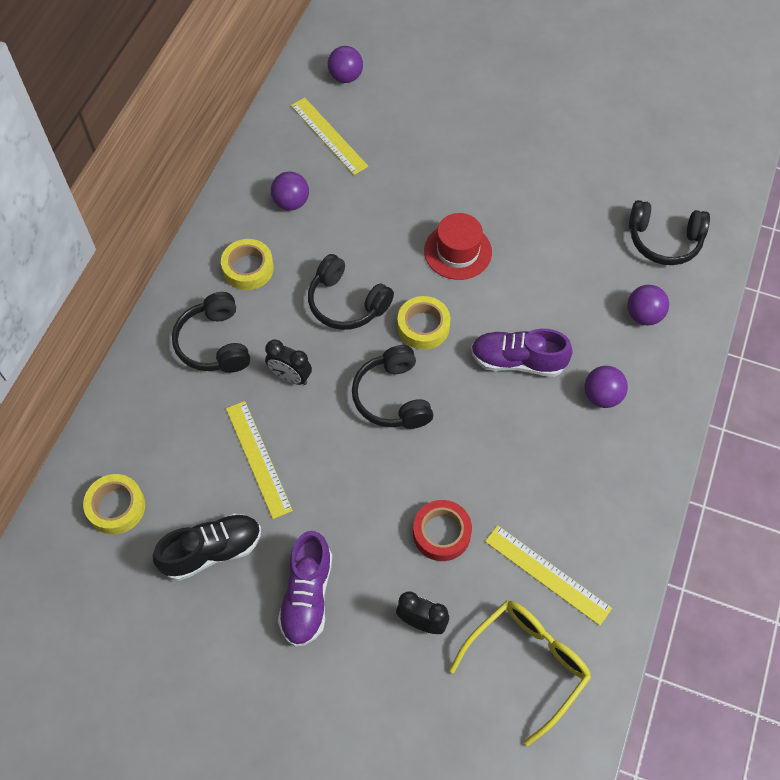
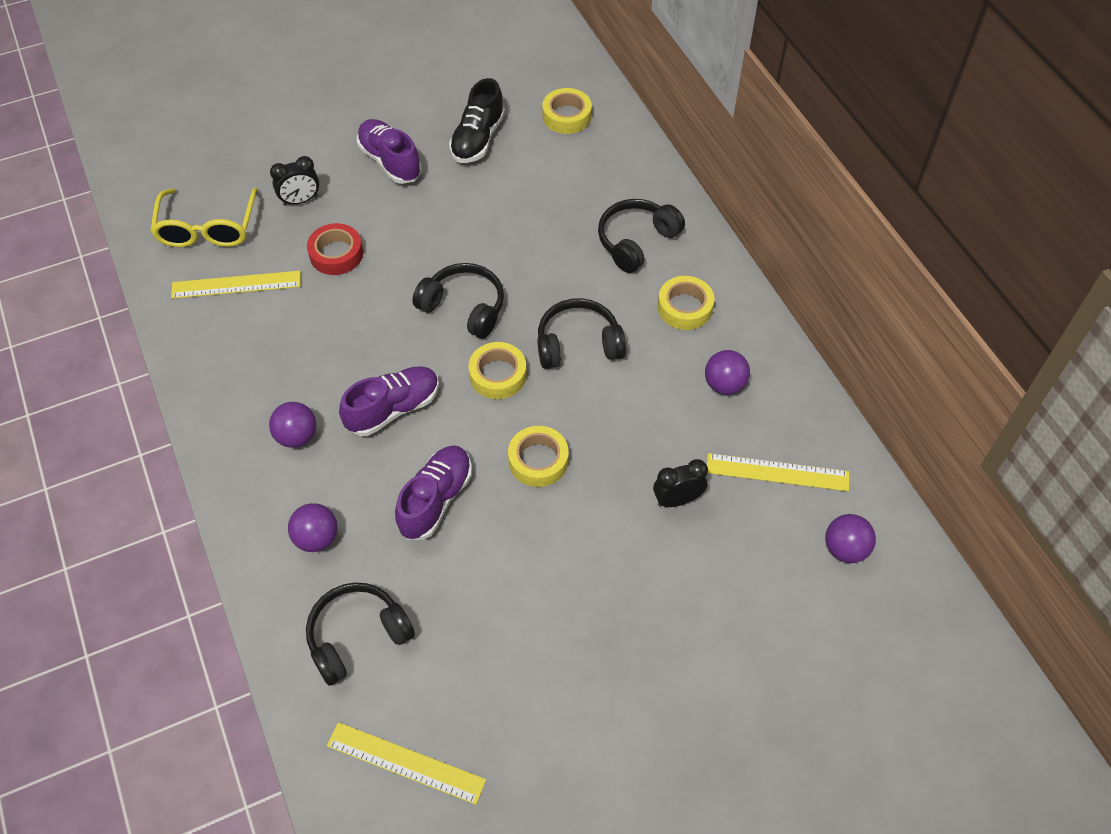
camera: 135 degrees right, 5 degrees down
(214, 343) = (636, 241): black headphones -> black headphones turned 75 degrees counterclockwise
(258, 458) = (512, 202): yellow ruler -> yellow ruler (406, 762)
(290, 377) = (554, 263): black clock -> black clock (677, 499)
(458, 251) = (538, 460): red hat -> yellow tape
(546, 279) = (436, 500): none -> purple shoe

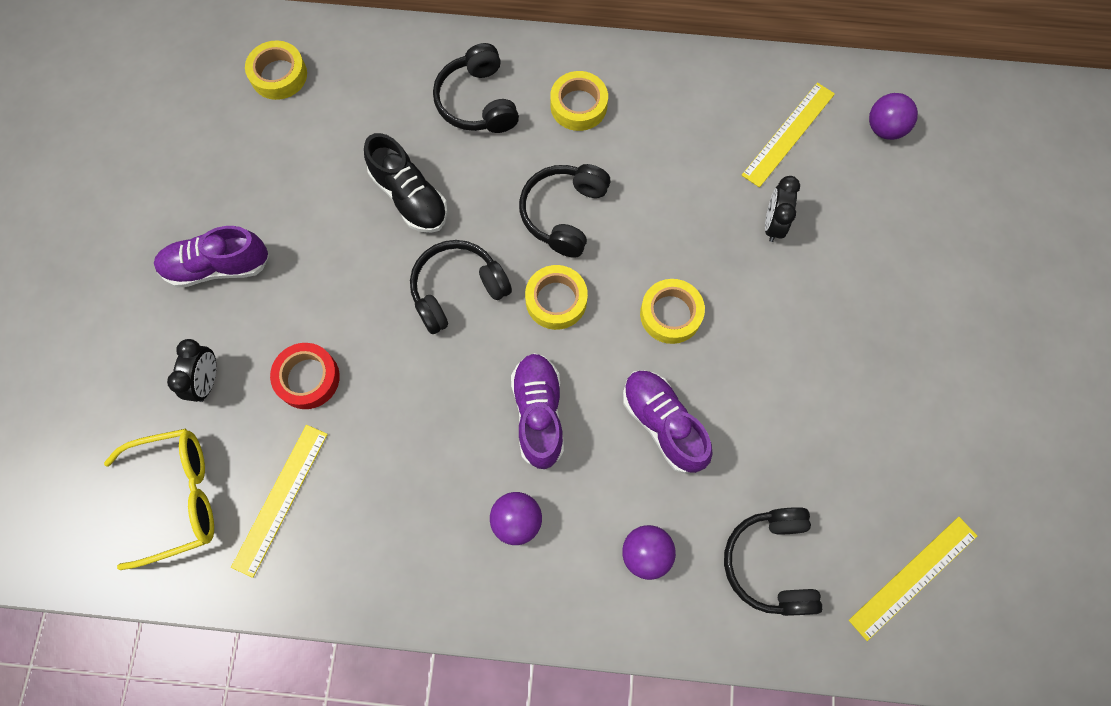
camera: 60 degrees left, 15 degrees up
(207, 229) = (178, 497): yellow glasses -> yellow glasses turned 45 degrees counterclockwise
(478, 139) = (249, 169): black shoe -> black shoe (409, 197)
(724, 385) = (679, 122): purple ball -> none

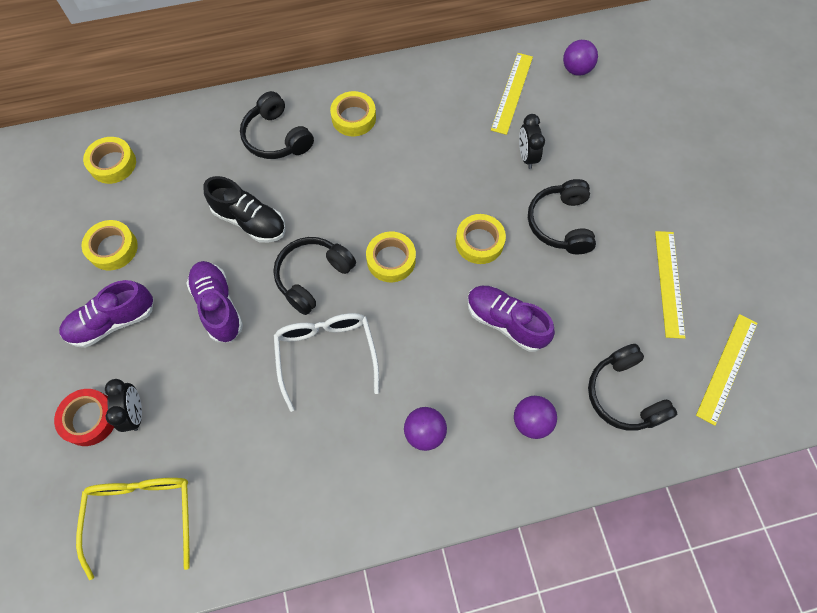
camera: 20 degrees left, 5 degrees down
(178, 497) = (143, 514): yellow glasses -> yellow glasses turned 60 degrees counterclockwise
(245, 179) = (113, 248): none -> yellow tape
(280, 499) = (229, 484): yellow ruler -> yellow ruler (669, 283)
(308, 378) = (218, 382): red tape -> red tape (90, 419)
(439, 388) = (326, 354): none -> white glasses
(538, 414) = (410, 347): purple shoe -> purple shoe (218, 306)
(563, 213) = (372, 196): black headphones -> black headphones (560, 224)

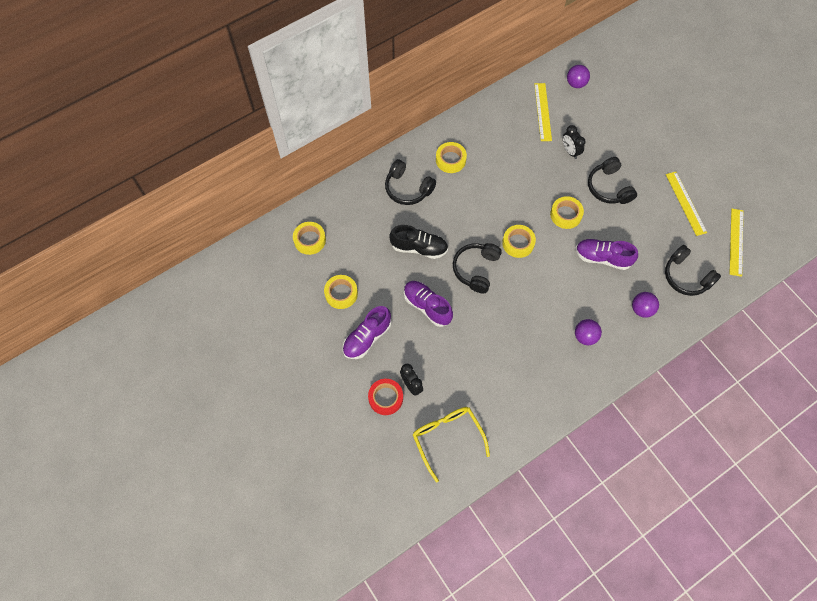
camera: 20 degrees left, 0 degrees up
(326, 354) = (507, 312): white glasses -> none

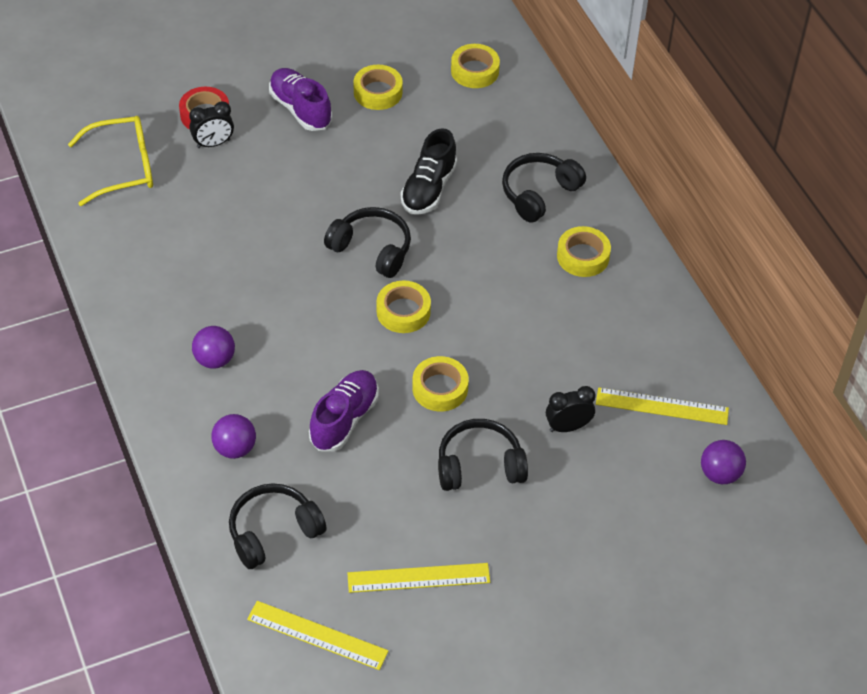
camera: 100 degrees right, 15 degrees down
(427, 306) = (328, 181): purple shoe -> none

